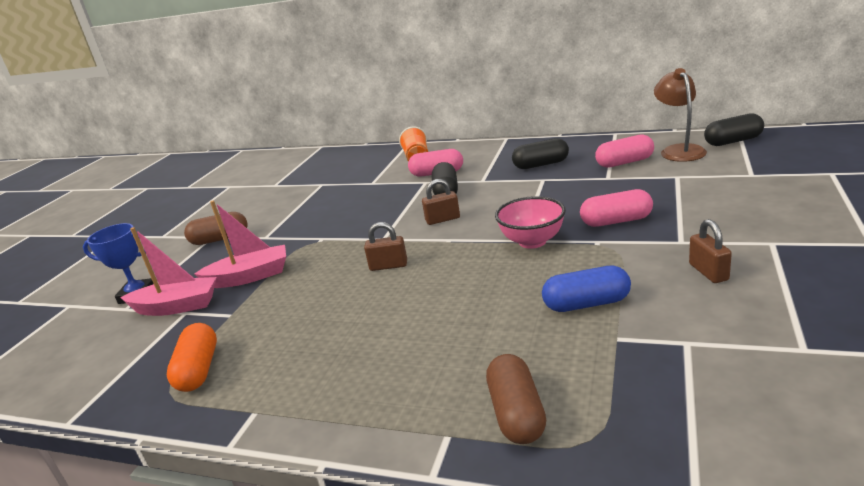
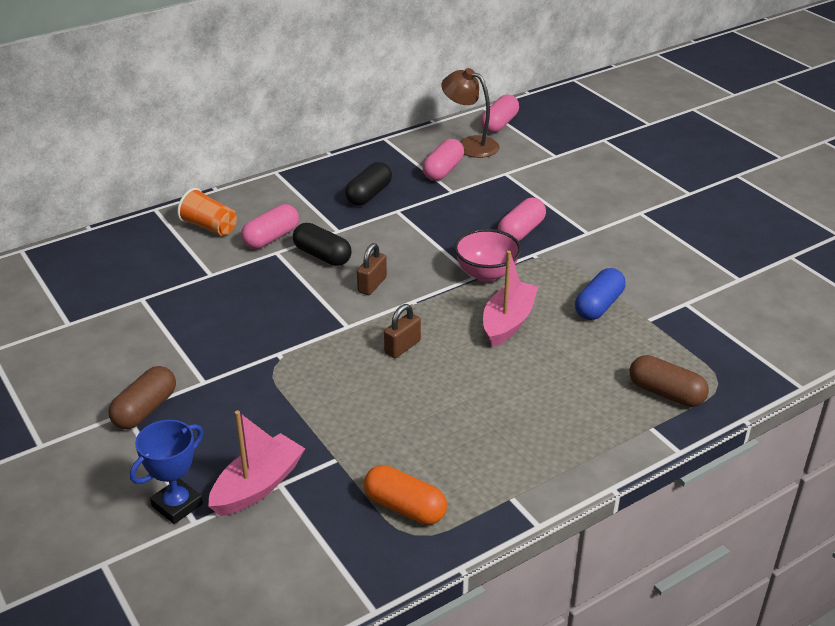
camera: 55 degrees left, 10 degrees up
(250, 277) = (278, 422): pink boat -> pink boat (508, 322)
(708, 272) = (634, 250): brown padlock -> none
(733, 141) = (499, 124): black capsule -> pink capsule

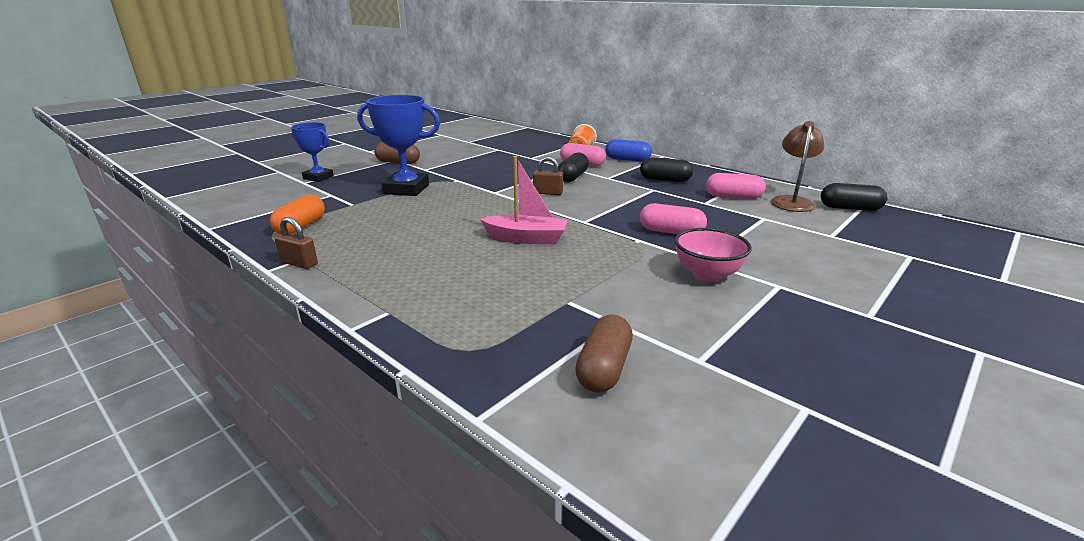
camera: 75 degrees right, 10 degrees down
(258, 486) = (330, 190): pink boat -> none
(295, 404) = (406, 189): none -> blue trophy
(402, 347) = (477, 208): brown padlock -> brown padlock (299, 263)
(486, 274) = (591, 225): pink bowl -> pink bowl (707, 275)
(499, 124) = (850, 208): pink capsule -> black capsule
(599, 306) = (576, 274): blue capsule -> blue capsule (627, 160)
(666, 393) = (443, 317): brown capsule -> brown capsule (604, 368)

